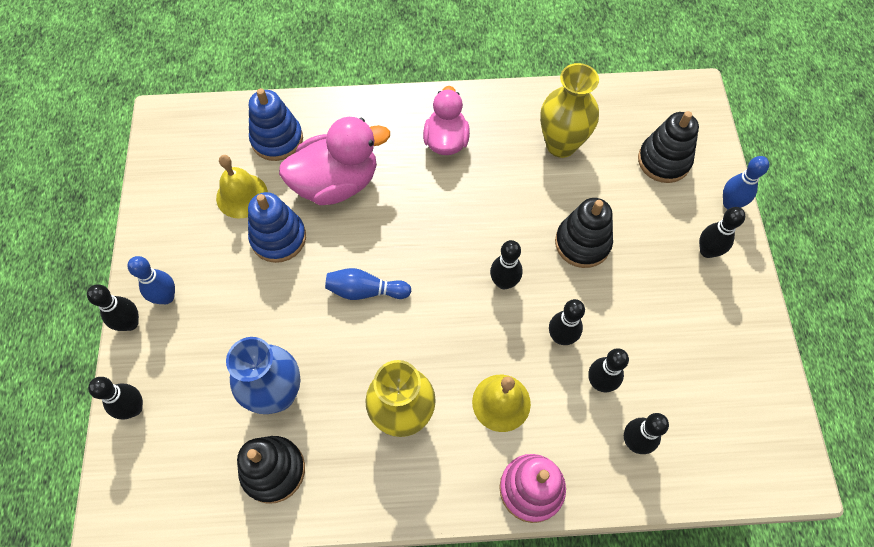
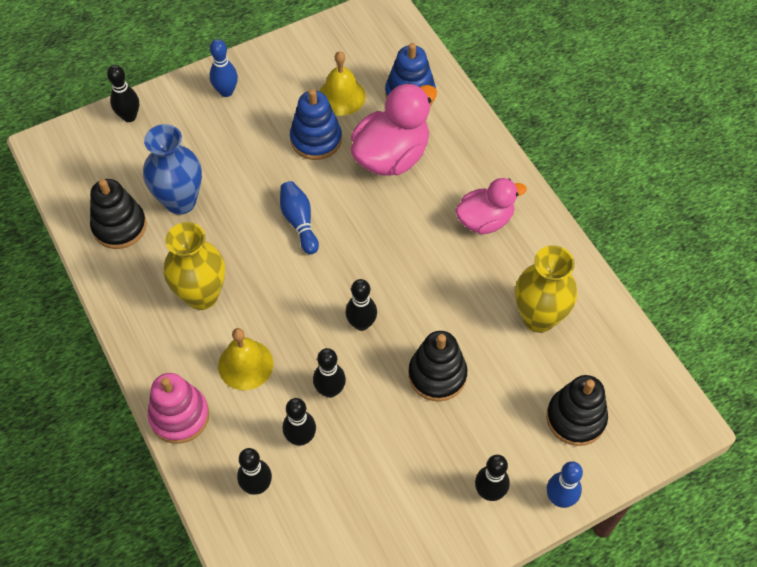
camera: 65 degrees right, 5 degrees down
(130, 323) = (194, 80): black bowling pin -> none
(336, 183) = (391, 156): pink duck -> pink duck turned 90 degrees counterclockwise

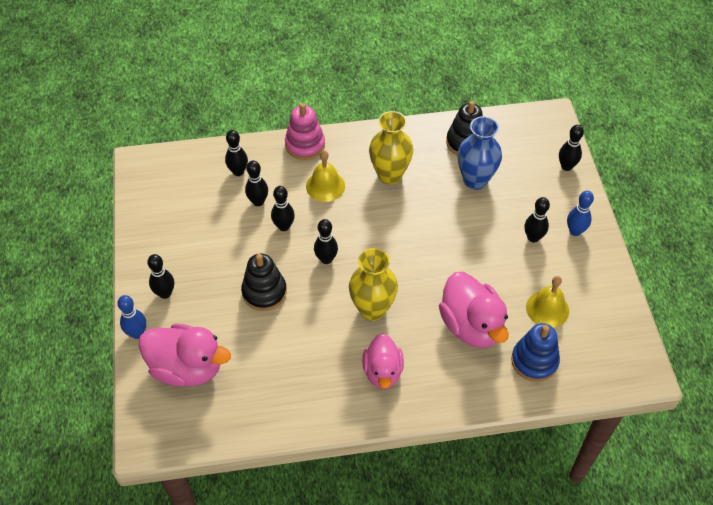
camera: 110 degrees right, 5 degrees down
(249, 127) = (533, 237): none -> black bowling pin
(299, 222) = (429, 246): blue bowling pin -> none
(316, 139) = (506, 278): blue stacking toy -> none
(538, 318) = (278, 376): yellow vase -> yellow vase (372, 309)
(575, 418) = (187, 367): black stacking toy -> pink duck

